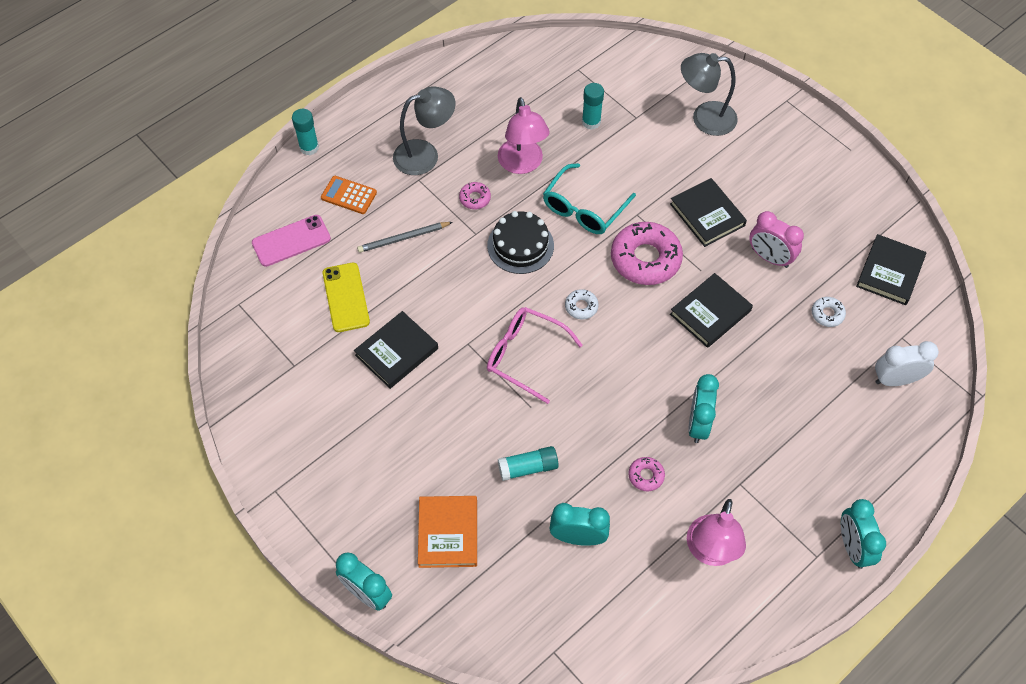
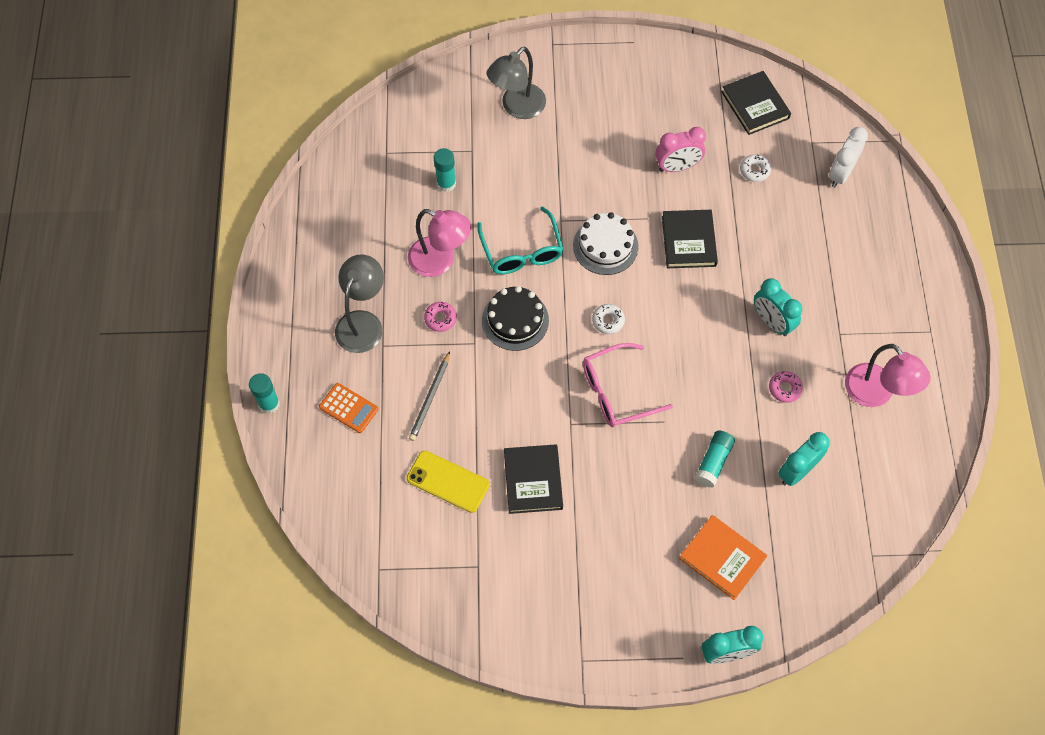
camera: 50 degrees left, 5 degrees up
(291, 241) = (353, 484): pink phone -> none
(349, 195) = (348, 408): orange calculator -> orange calculator turned 120 degrees counterclockwise
(645, 259) = (605, 246): pink donut -> white cake
(707, 215) = (604, 175): black book -> none
(852, 547) = (941, 304): turquoise clock -> none

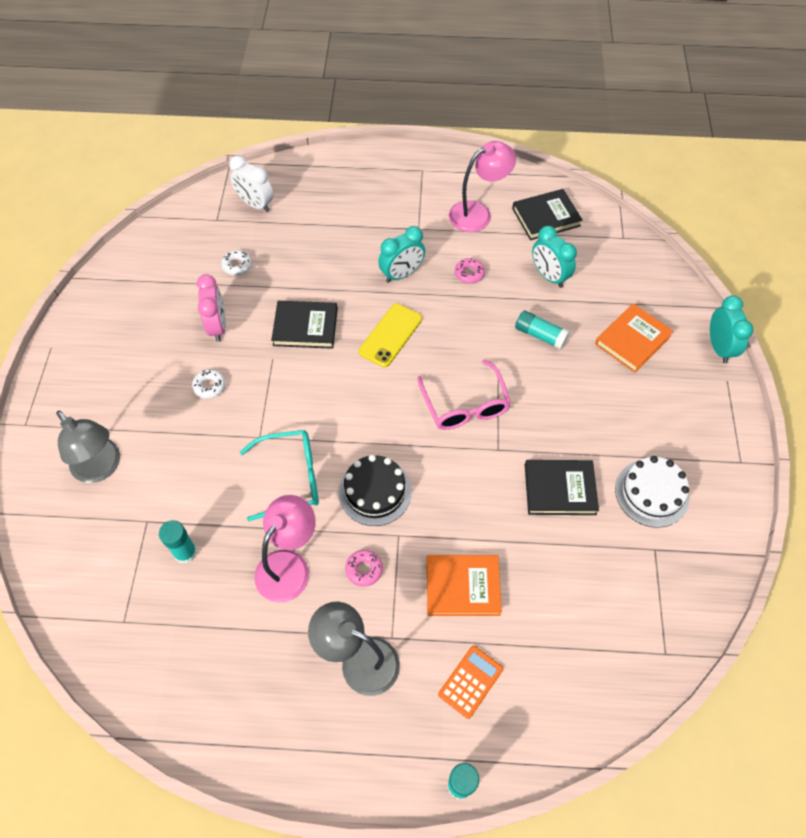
camera: 85 degrees left, 5 degrees down
(430, 398) = (462, 586): grey pencil -> orange book
(448, 481) = (562, 573): yellow phone -> yellow phone (390, 335)
(605, 246) = (298, 398): white cake -> white cake (651, 493)
(608, 321) = (386, 405): white donut -> white donut (209, 386)
(755, 105) = (162, 255): black book -> black book (546, 217)

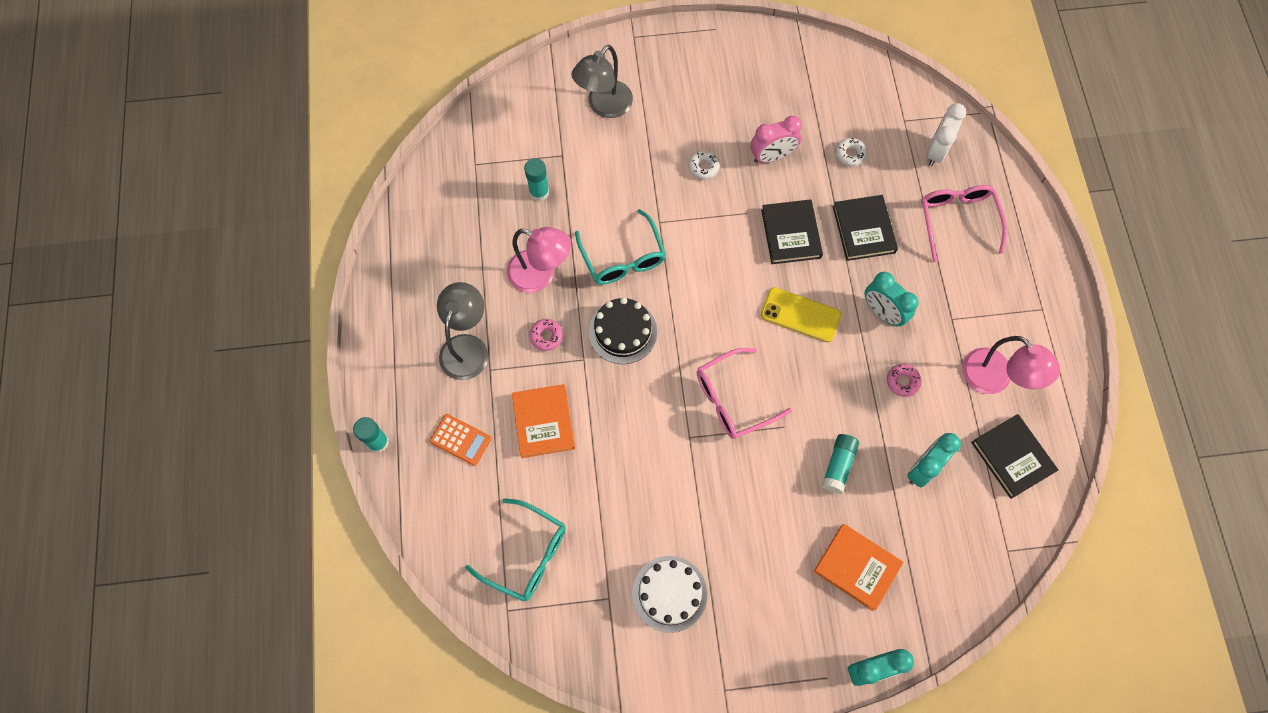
camera: 80 degrees right, 10 degrees up
(328, 205) = (957, 221): none -> pink glasses
(559, 489) = (657, 501): black book -> black book (863, 229)
(606, 625) = (525, 554): none -> turquoise glasses

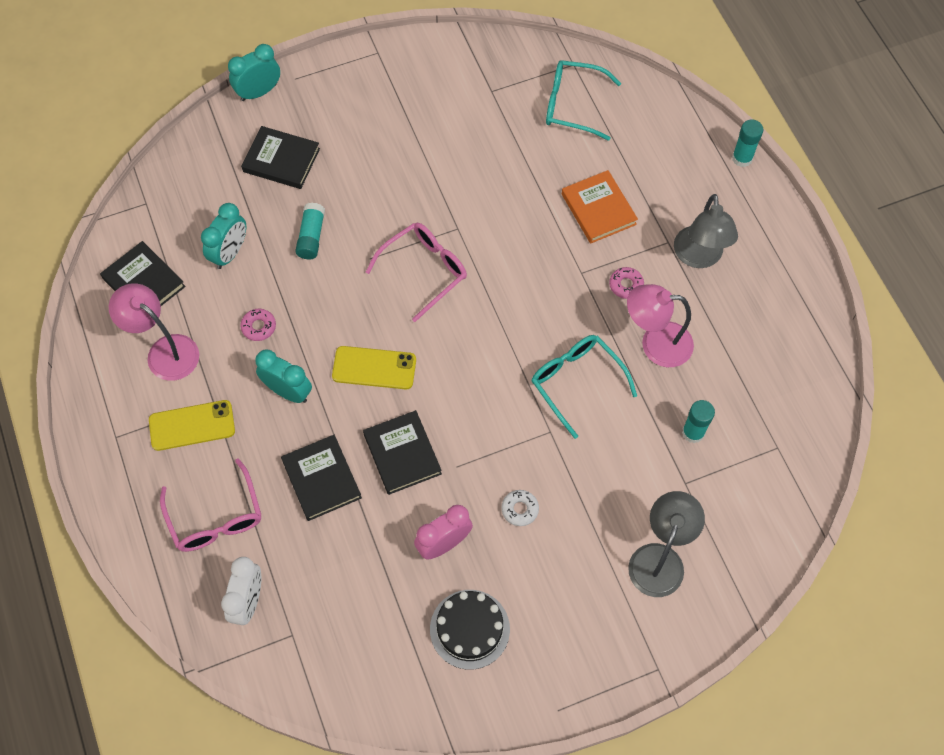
camera: 165 degrees right, 5 degrees down
(460, 440) = (668, 177): orange calculator -> none
(623, 331) = (551, 308): black cake -> black cake (469, 629)
(669, 593) = (441, 105): white cake -> none
(850, 154) = (352, 570): white donut -> none
(857, 567) = (281, 160): orange book -> black book
(972, 302) = (192, 425): none -> yellow phone

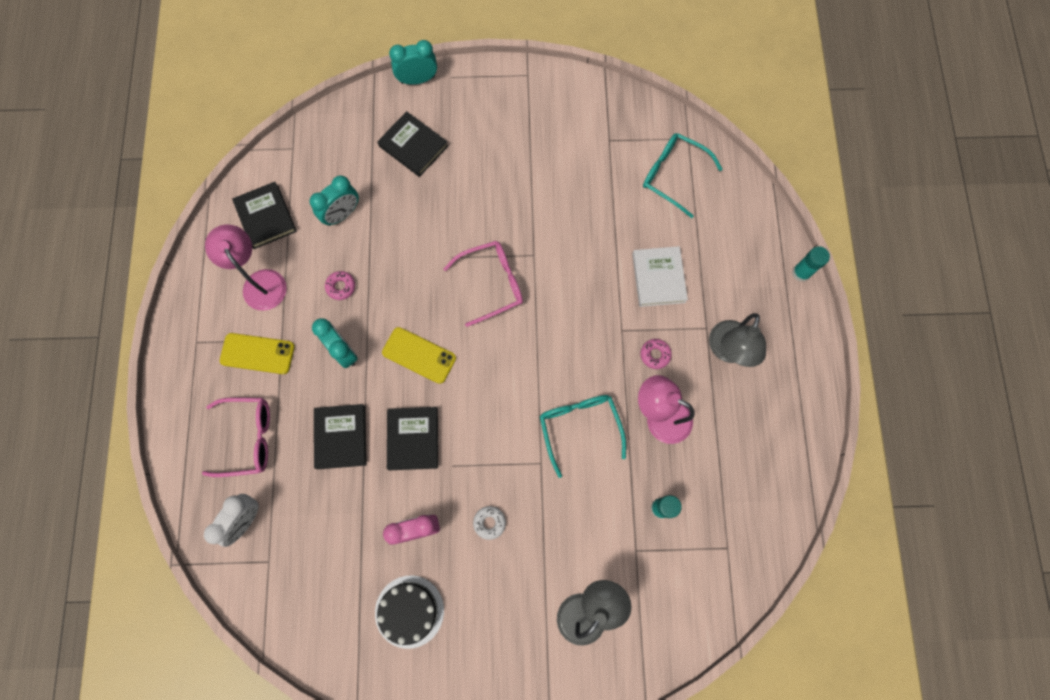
camera: 20 degrees right, 10 degrees up
(215, 516) = (247, 438): pink glasses -> pink glasses turned 90 degrees counterclockwise
(311, 236) = (412, 222): turquoise glue stick -> none
(598, 209) = (658, 278): orange book -> white book

